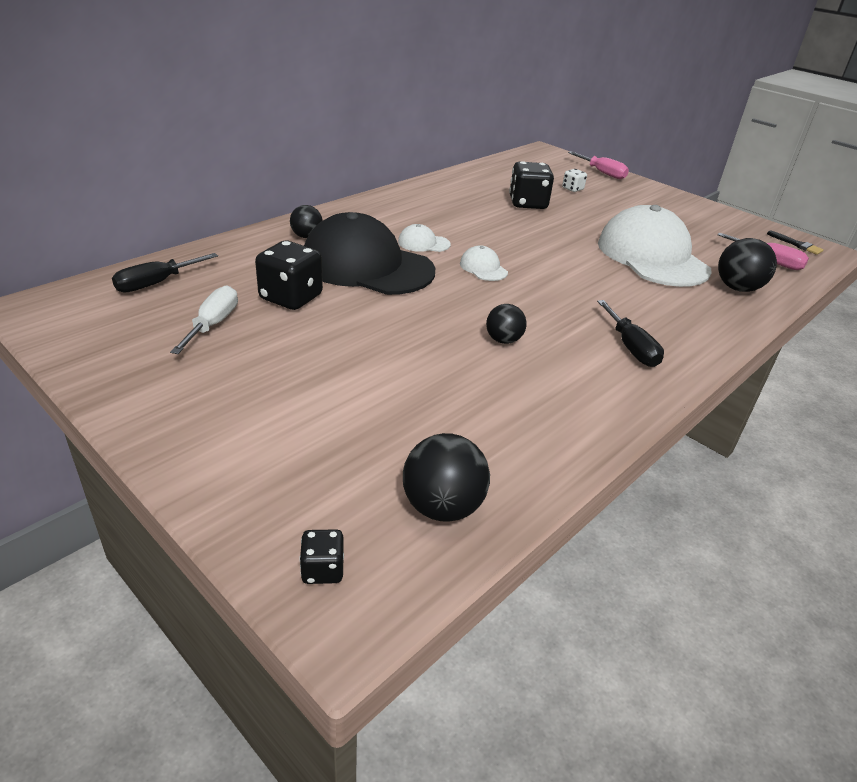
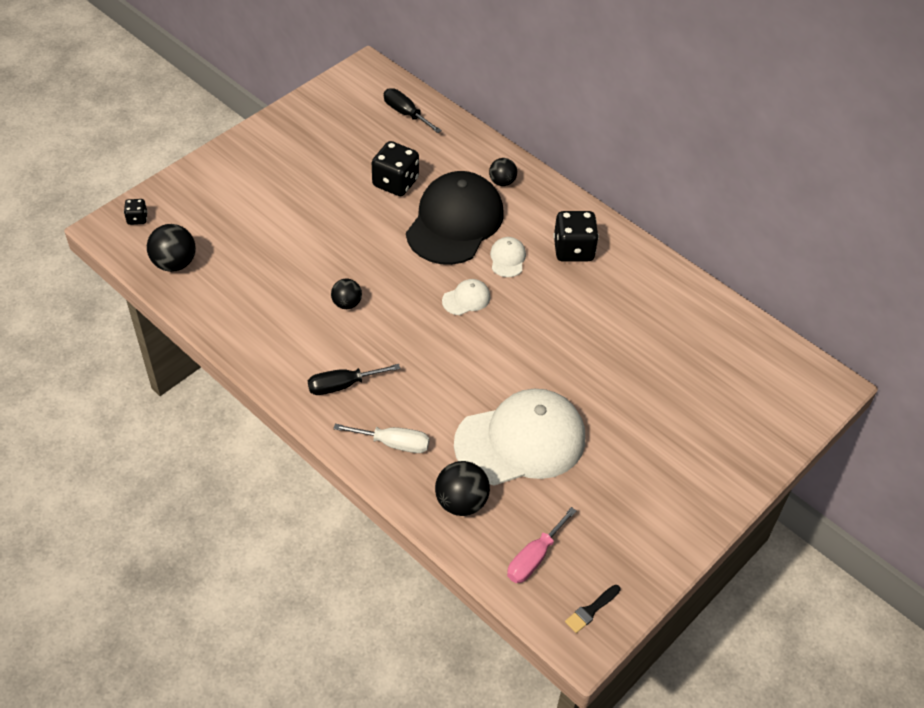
camera: 90 degrees right, 15 degrees up
(213, 324) = (354, 149): white screwdriver -> white screwdriver (393, 443)
(528, 203) = (632, 348): black dice -> black dice (573, 250)
(572, 189) = (695, 398): white dice -> none
(602, 173) = (768, 441): pink screwdriver -> none

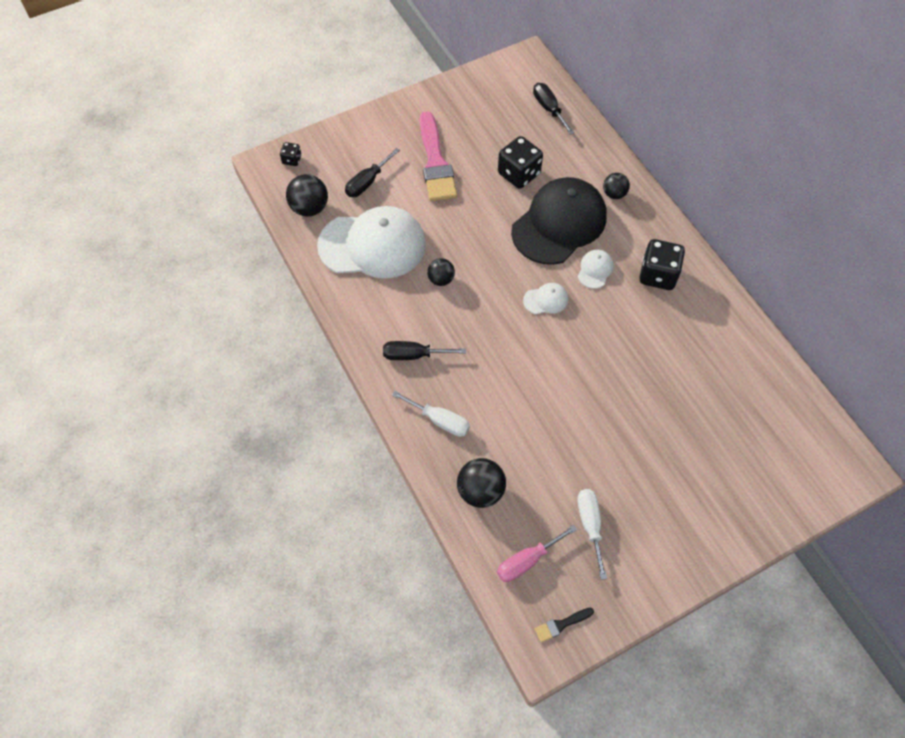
camera: 20 degrees right, 10 degrees up
(232, 224) = (367, 182): none -> black screwdriver
(301, 189) = (435, 162): none -> pink brush
(521, 441) = (551, 447): white cap -> white cap (372, 245)
(587, 505) = (590, 525): none -> white screwdriver

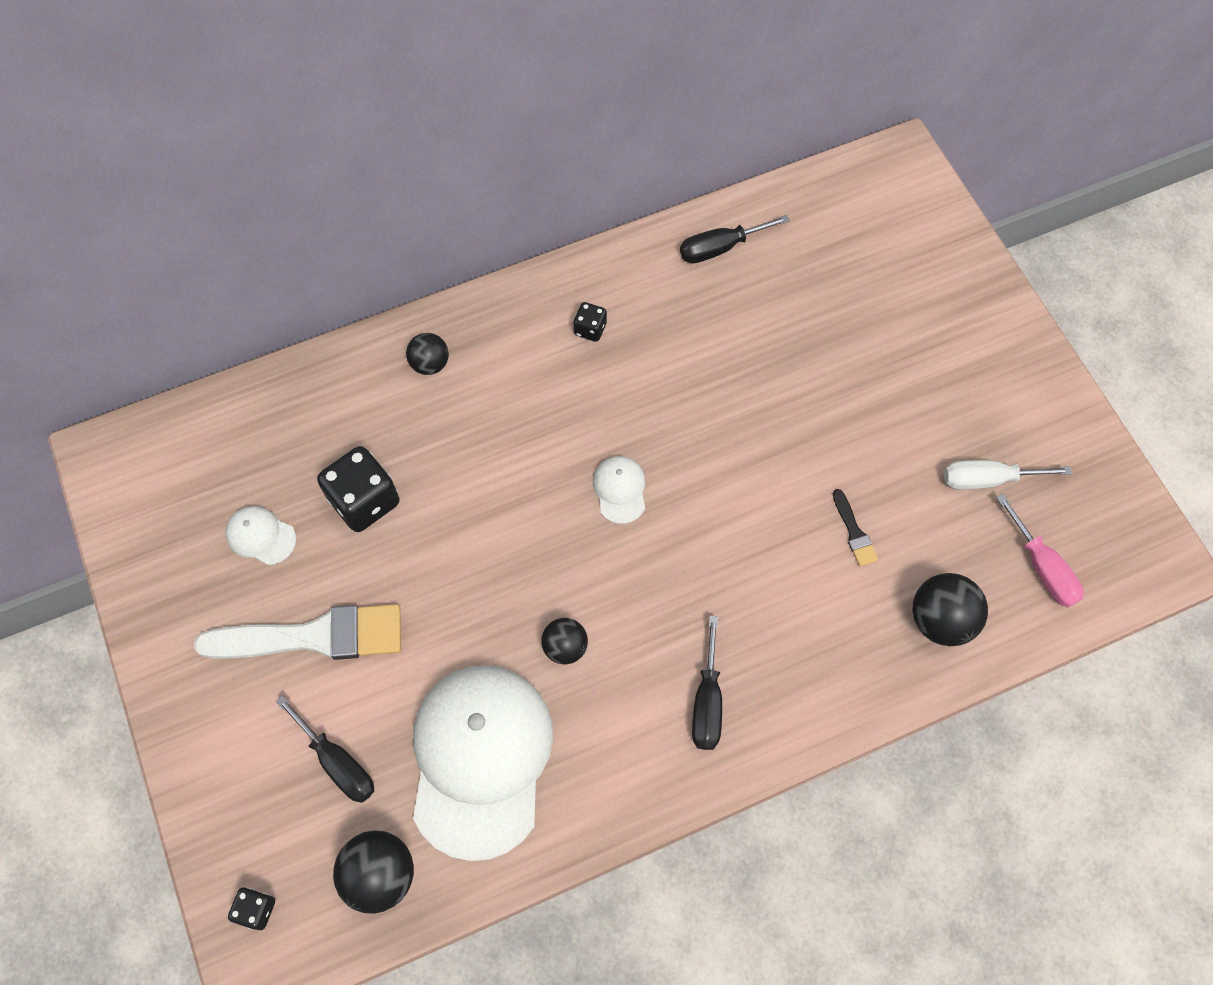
camera: 85 degrees left, 5 degrees up
(435, 162) = (314, 636): pink brush -> white brush
(440, 420) = (825, 669): white screwdriver -> none
(549, 109) = (230, 436): black screwdriver -> black screwdriver (720, 248)
(559, 223) = (476, 451): black cap -> none
(561, 624) = (1127, 534): black brush -> black brush (854, 532)
(595, 270) = (571, 412): white cap -> white cap (261, 536)
(658, 275) = (590, 329): black dice -> black dice, size x0.51

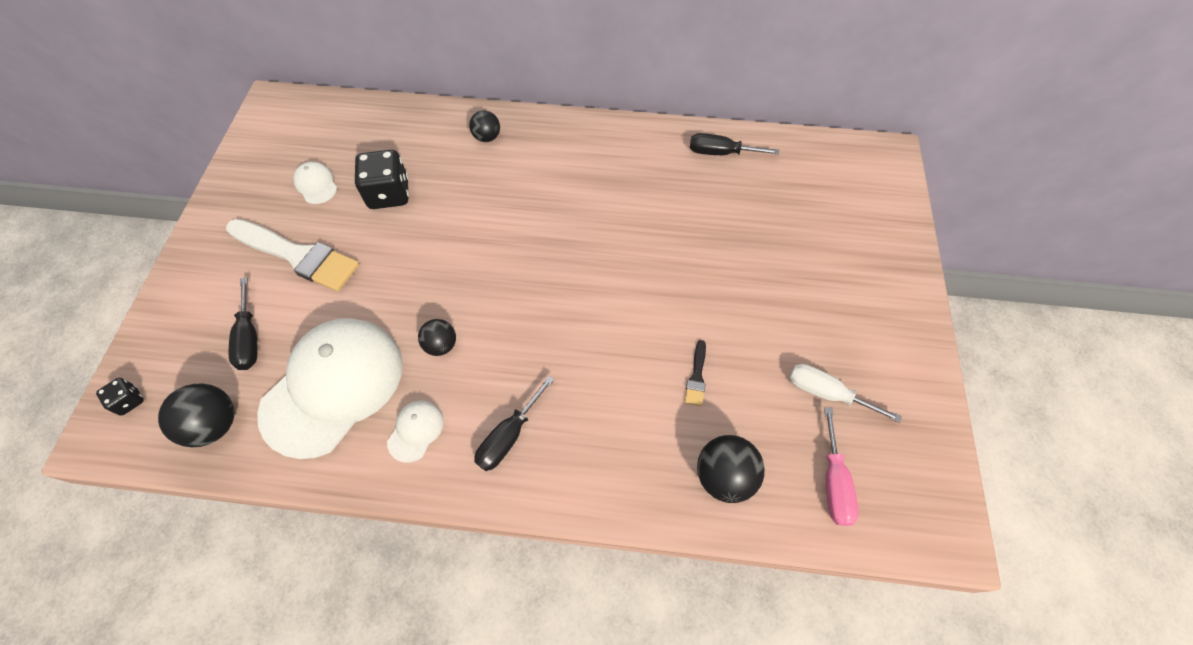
camera: 30 degrees right, 5 degrees down
(590, 329) = (600, 162): black dice -> none
(620, 489) = (550, 265): white cap -> white cap (416, 430)

